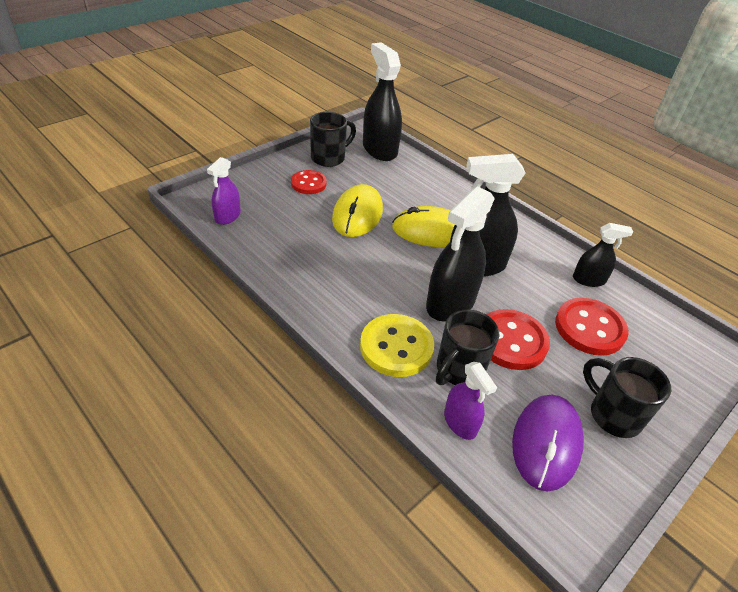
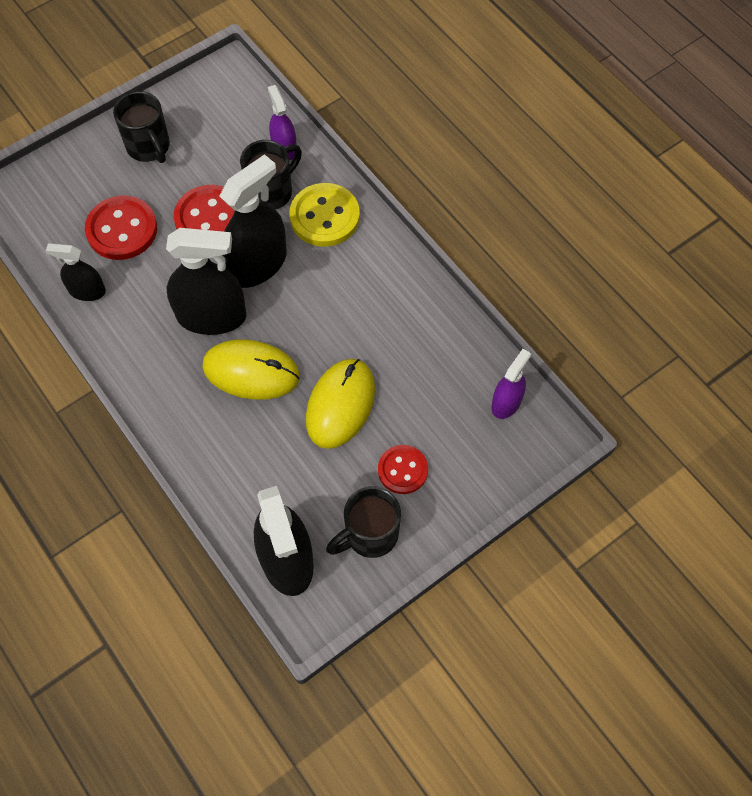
camera: 170 degrees left, 20 degrees up
(546, 443) = (218, 129): purple mouse -> none

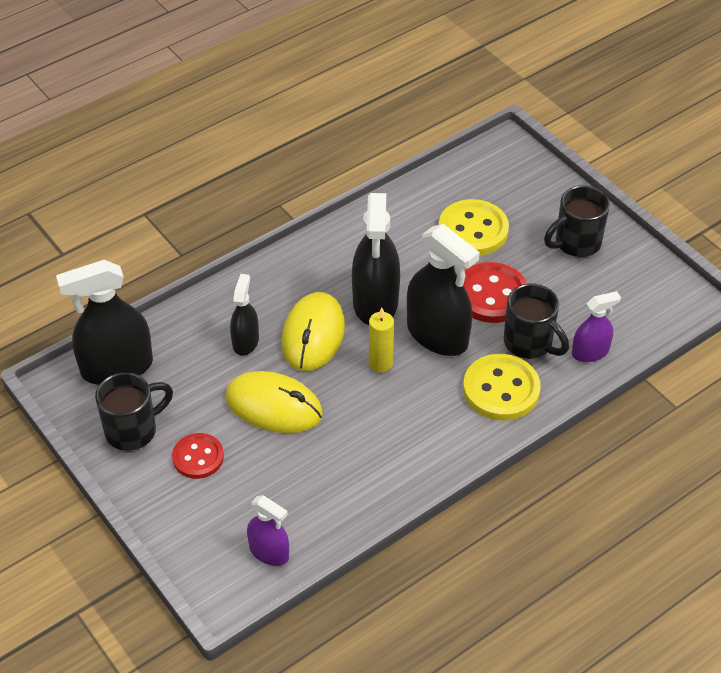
camera: 90 degrees right, 15 degrees down
(87, 291) = (402, 211): black spray bottle -> black spray bottle (245, 341)
(122, 230) = (473, 230): red button -> yellow button
(290, 312) = (380, 363): none -> yellow candle
(370, 535) = (133, 430): black mug -> black mug turned 90 degrees clockwise

